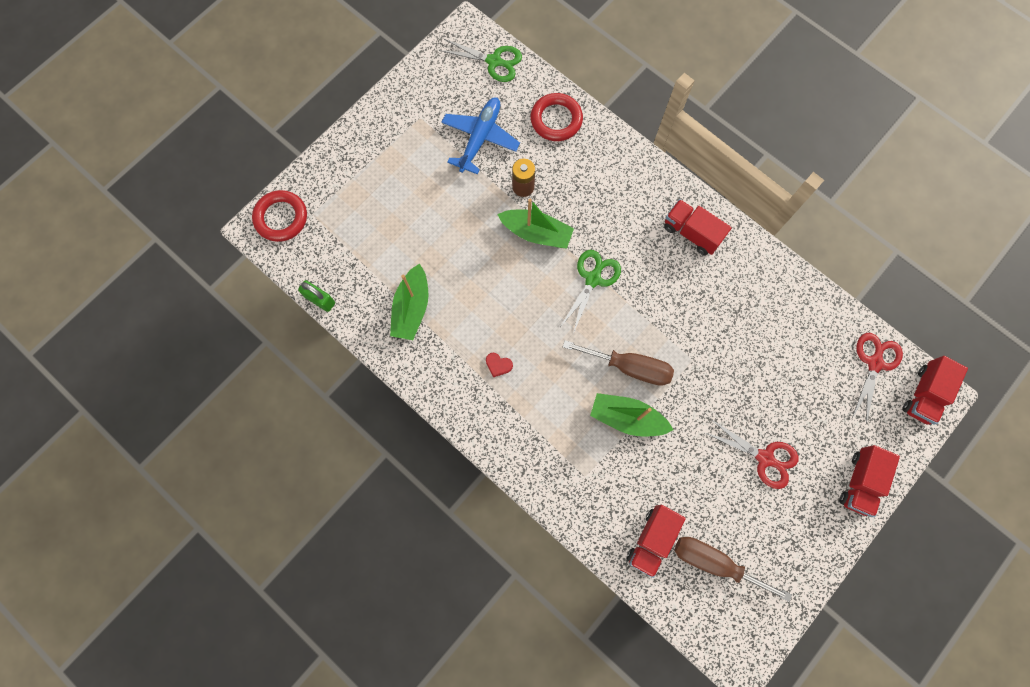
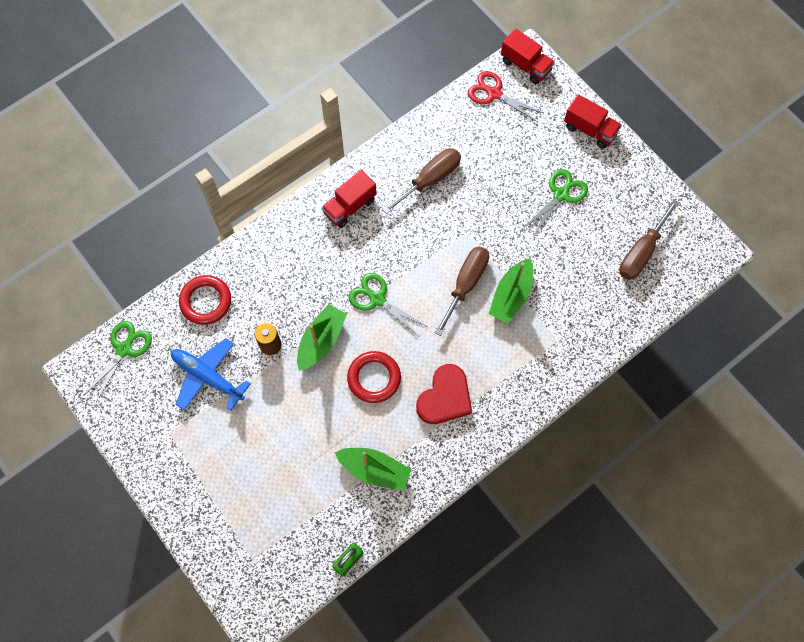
camera: 80 degrees left, 5 degrees down
(281, 218) = (249, 592): red ring -> red ring (374, 378)
(498, 365) = (445, 398): red heart -> red heart, size x2.41
(651, 540) = (618, 297): red truck -> none
(745, 310) = (430, 179): none -> brown screwdriver
(765, 458) = (561, 194): red scissors -> green scissors

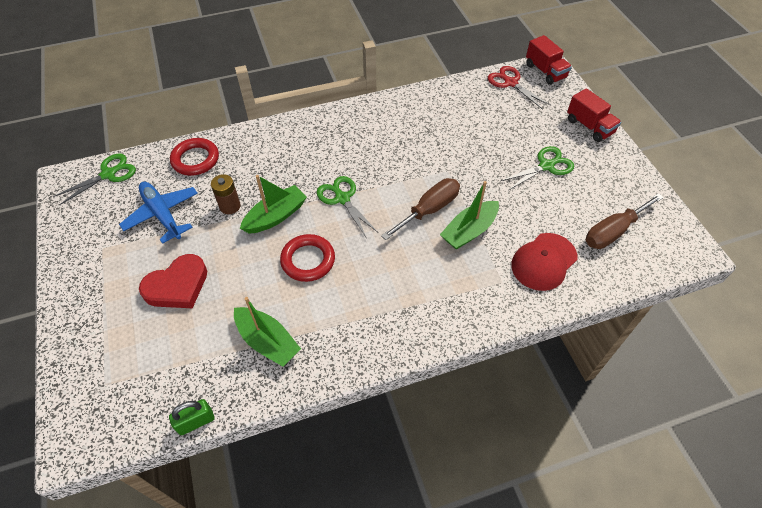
camera: 20 degrees right, 15 degrees down
(350, 206) = (352, 126): red truck -> none
(430, 179) = (430, 126): brown screwdriver -> none
(445, 398) = (368, 298): red heart -> red heart (177, 286)
(588, 306) = (544, 261): none -> red cap

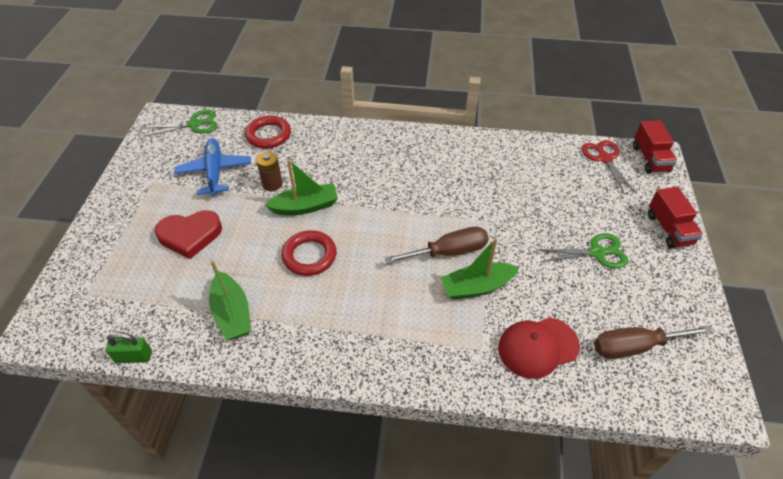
camera: 25 degrees right, 5 degrees down
(342, 198) = (373, 212): green scissors -> none

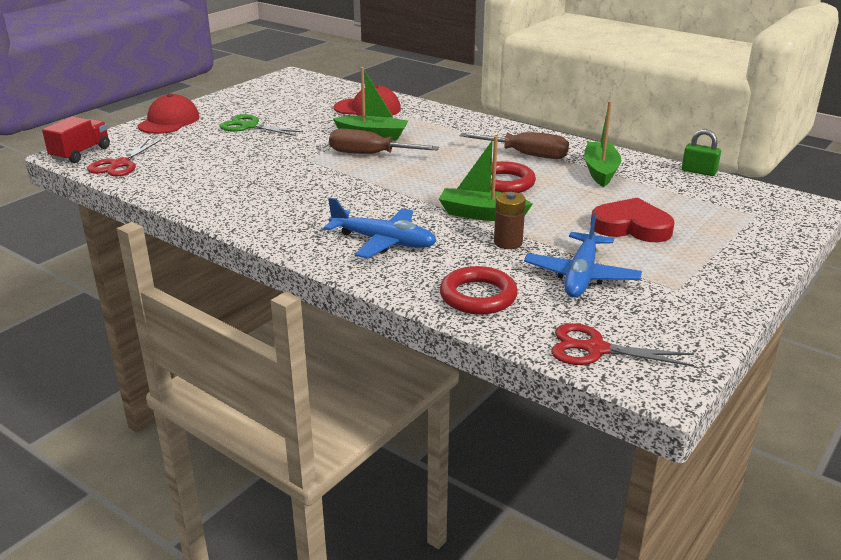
camera: 150 degrees left, 20 degrees down
(194, 124) = (595, 349): green scissors -> red scissors
(350, 155) = (383, 242): none -> blue plane
(634, 346) = (303, 96): brown screwdriver -> brown screwdriver (526, 155)
(669, 229) = (169, 121): red truck -> red cap

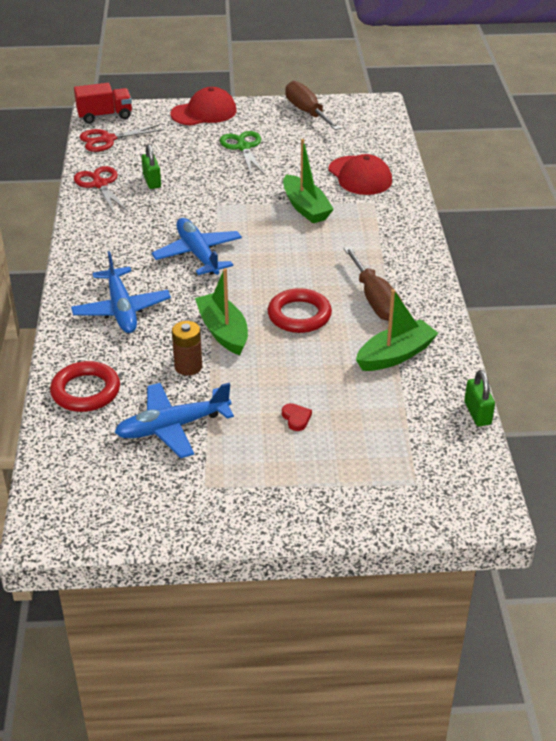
camera: 50 degrees right, 10 degrees up
(222, 170) = (152, 181): none -> green padlock
(360, 188) = (198, 254): none -> blue plane
(370, 154) = (266, 226): brown screwdriver -> brown screwdriver (307, 112)
(595, 349) = (64, 479): red scissors -> red scissors (100, 184)
(631, 227) = (296, 418): red heart -> red heart, size x0.41

